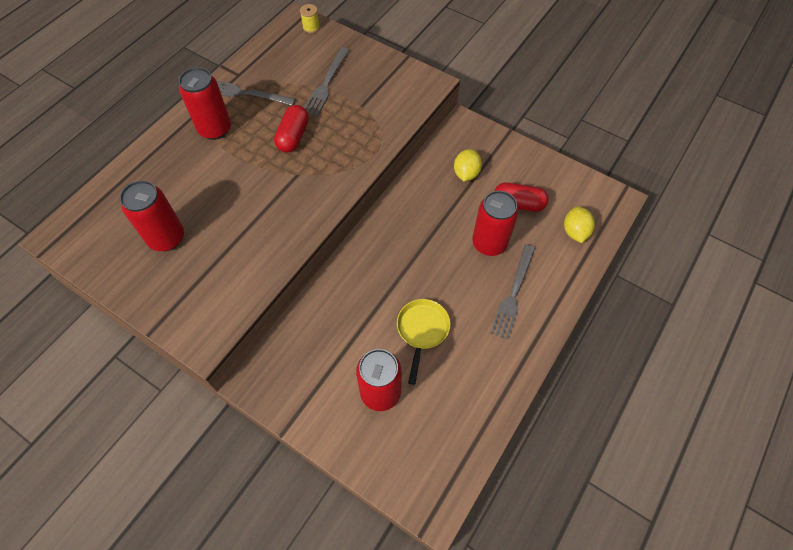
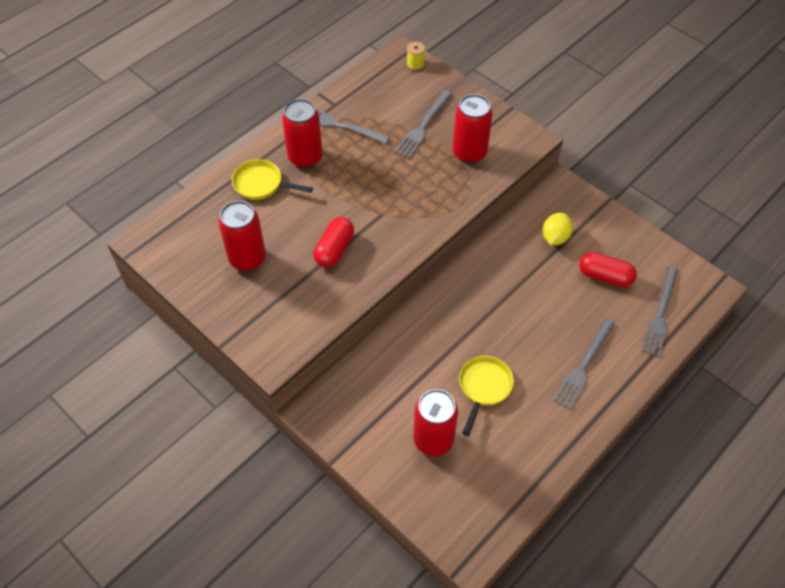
camera: 10 degrees right, 5 degrees down
(174, 161) = (261, 184): none -> yellow pan
(293, 136) = (382, 176): red capsule -> red capsule (334, 249)
(489, 243) = (567, 312): red can -> red can (469, 153)
(575, 232) = (660, 314): yellow lemon -> grey fork

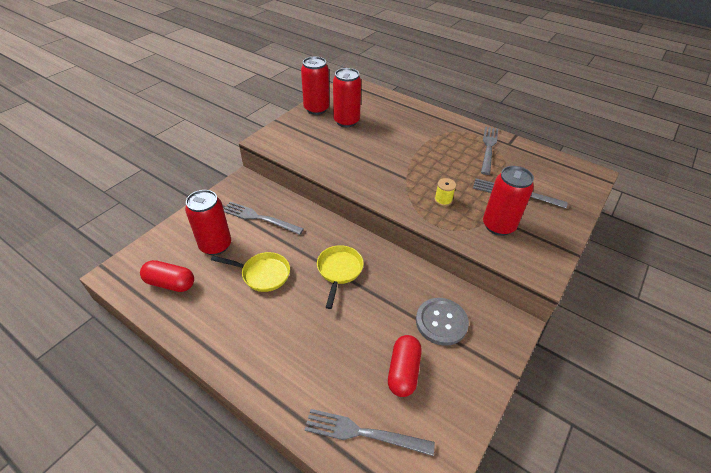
camera: 80 degrees right, 10 degrees down
(261, 184) = (413, 119): yellow pan -> yellow pan (339, 271)
(305, 157) = (446, 135): red can -> red can (316, 109)
(334, 249) = (364, 157): red capsule -> red capsule (170, 283)
(415, 64) = (587, 183): yellow spool -> yellow spool (443, 200)
(555, 237) = (441, 322): yellow lemon -> grey button
(583, 366) = (288, 352): grey fork -> grey fork (260, 218)

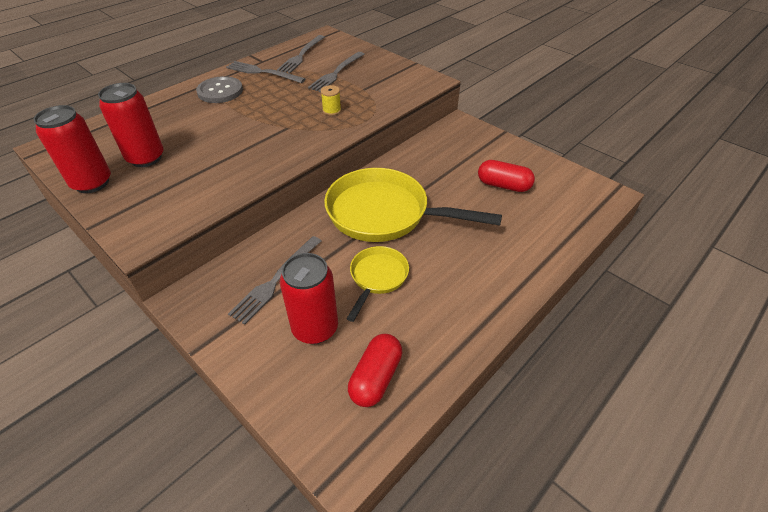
camera: 80 degrees left, 0 degrees up
(339, 271) = (384, 213): yellow pan -> yellow pan, size x1.94
(364, 433) = (561, 214): grey fork -> grey fork (301, 55)
(441, 322) = (454, 157): grey button -> grey button (220, 91)
(498, 226) = (375, 89): red can -> none

